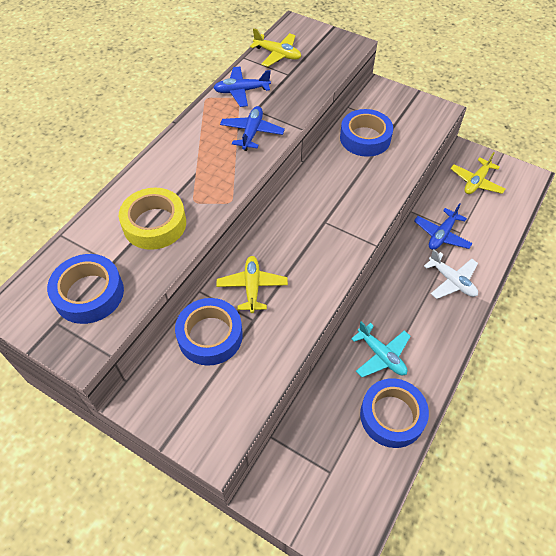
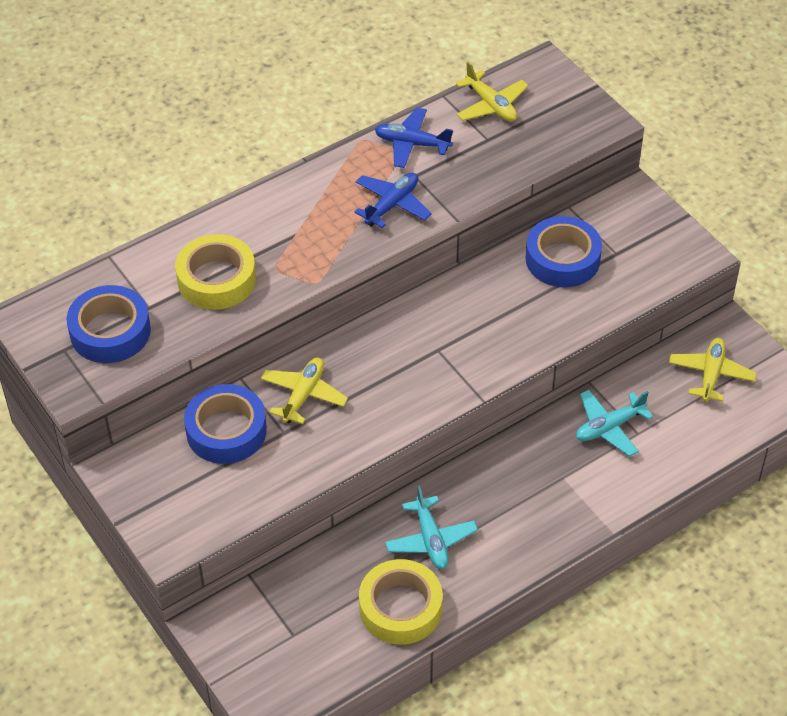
camera: 25 degrees right, 5 degrees down
(392, 416) = (400, 608): blue tape -> yellow tape
(441, 235) = (609, 427): blue plane -> turquoise plane
(451, 281) = (581, 489): white plane -> none
(476, 182) = (711, 374): yellow plane -> yellow plane turned 135 degrees clockwise

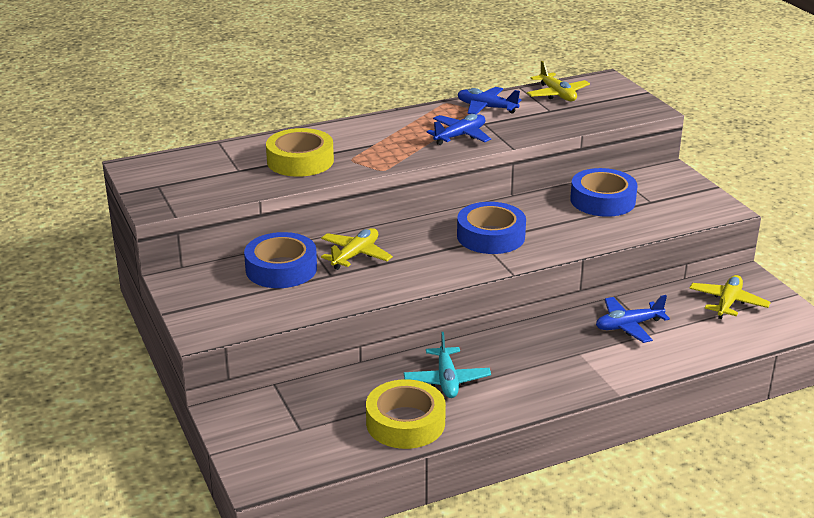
camera: 10 degrees right, 20 degrees down
(110, 331) = (200, 180): blue tape -> blue tape (491, 236)
(609, 427) = (628, 326): turquoise plane -> blue plane

